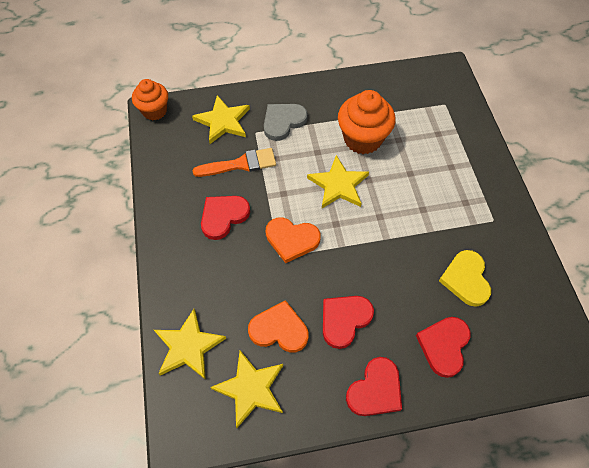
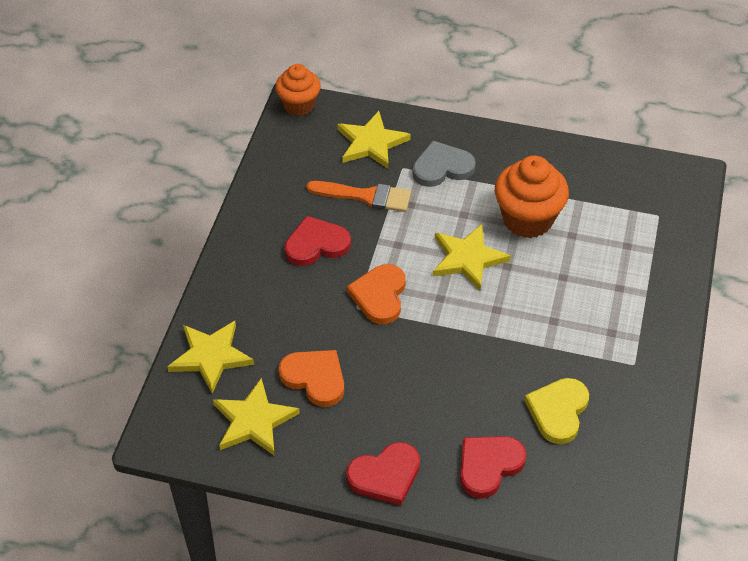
camera: 25 degrees right, 10 degrees down
(292, 240) = (379, 296): orange heart -> orange heart turned 60 degrees clockwise
(344, 320) = (391, 397): red heart -> none

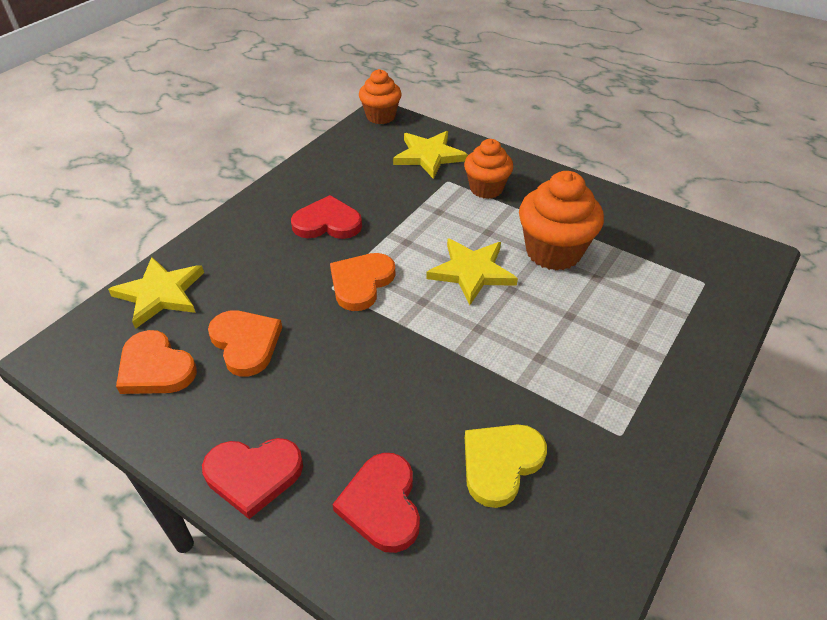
camera: 20 degrees right, 5 degrees down
(254, 421) = (155, 368): yellow star -> orange heart
(365, 196) = (399, 195): orange brush -> none
(442, 167) = (486, 189): grey heart -> orange cupcake
(488, 466) = (382, 504): red heart -> red heart turned 75 degrees counterclockwise

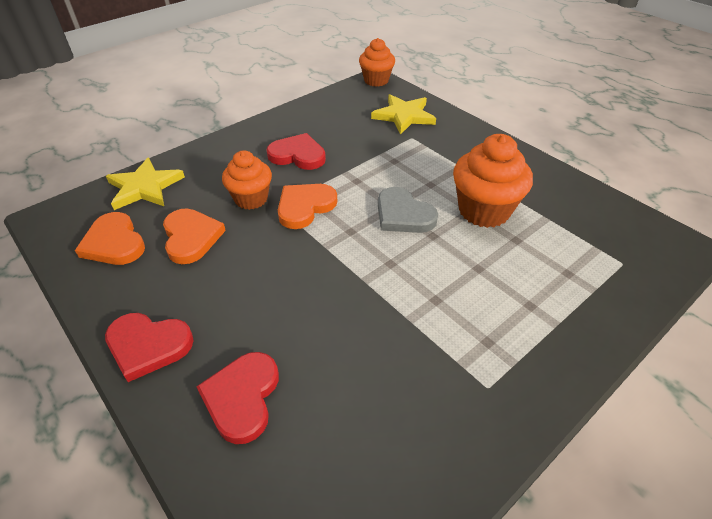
camera: 15 degrees right, 0 degrees up
(472, 272) = (403, 214): yellow star -> grey heart
(486, 189) = (443, 149): orange cupcake -> orange cupcake (251, 199)
(500, 463) = (362, 387): yellow heart -> none

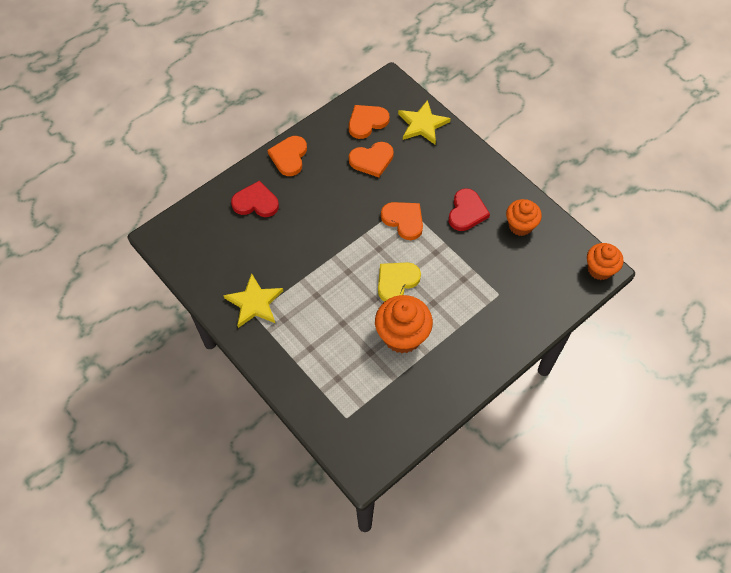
camera: 90 degrees right, 15 degrees up
(148, 346) = (289, 157): red heart -> orange heart
(251, 199) = (411, 187): orange cupcake -> orange cupcake (520, 226)
(403, 214) = (396, 282): grey heart -> yellow heart
(404, 116) = (534, 290): yellow star -> yellow star (254, 303)

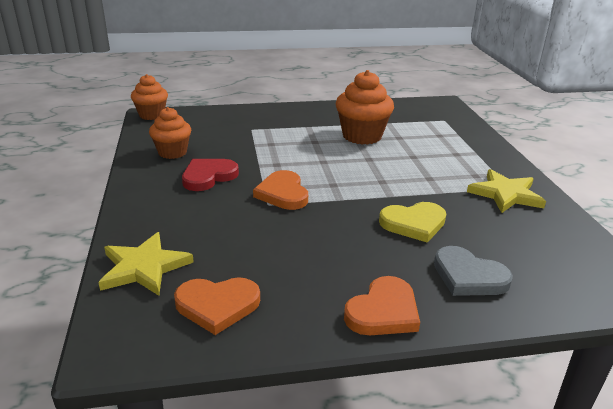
camera: 150 degrees left, 30 degrees down
(256, 202) = (468, 276): red heart -> grey heart
(372, 160) = (261, 257): orange heart -> none
(396, 282) = (336, 161): yellow heart -> yellow heart (413, 224)

